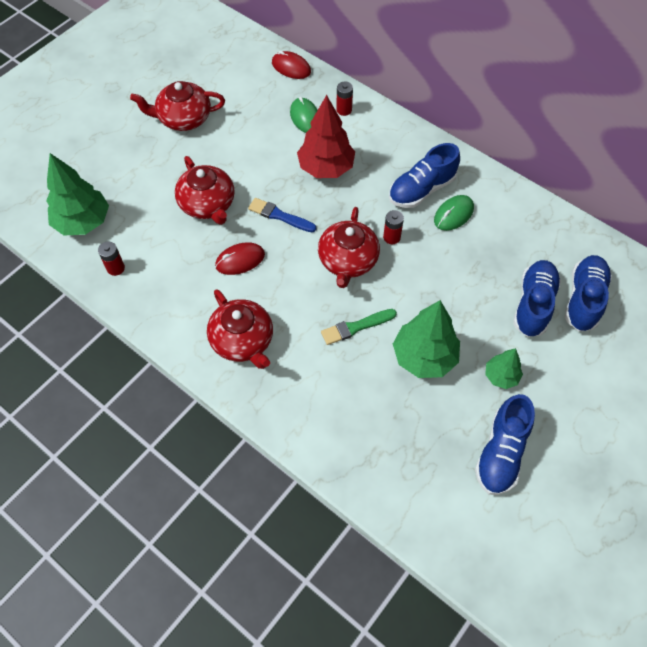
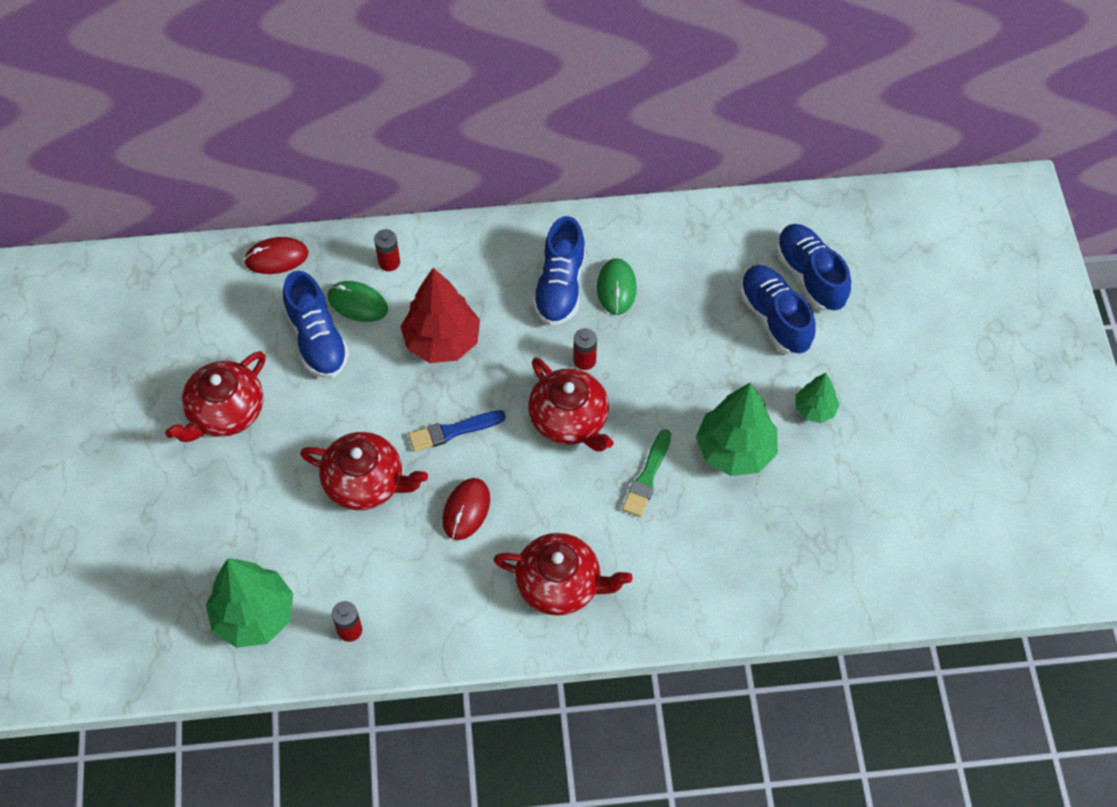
camera: 45 degrees left, 0 degrees up
(501, 453) = (881, 477): blue shoe -> blue shoe (317, 339)

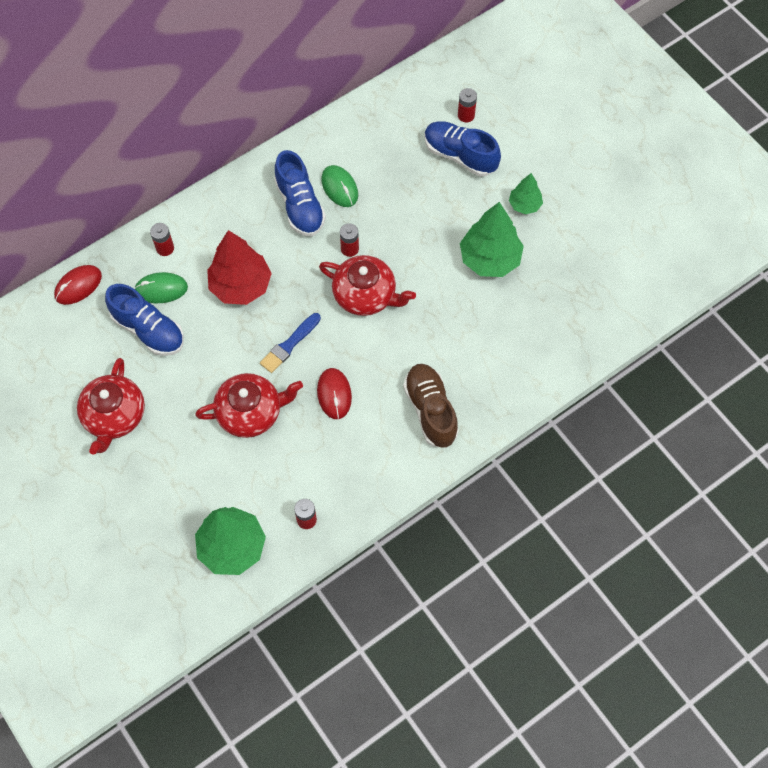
camera: 30 degrees left, 5 degrees up
(560, 584) = (430, 410): red teapot -> brown shoe
(647, 476) = (443, 307): green brush -> none
(810, 276) = (466, 115): blue shoe -> red battery

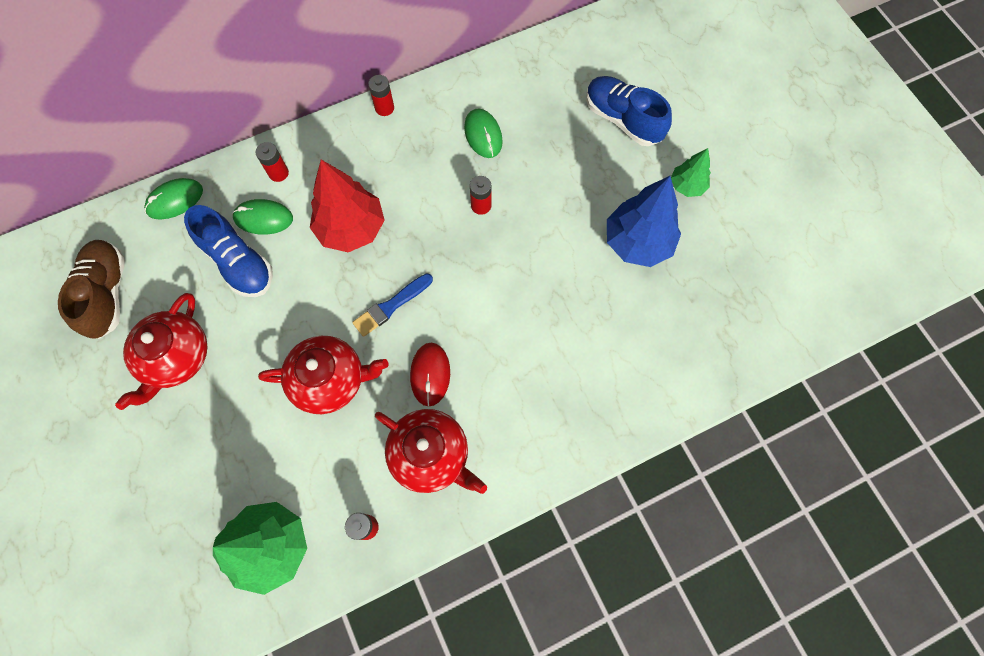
camera: 10 degrees right, 5 degrees up
(78, 286) = (175, 200): red mouse -> green mouse
(300, 206) = (435, 148): blue shoe -> none
(365, 295) = (488, 262): red teapot -> red teapot (430, 455)
(430, 410) = (539, 414): brown shoe -> brown shoe (107, 294)
(466, 115) = (636, 76): red battery -> red battery (384, 108)
(489, 259) = (637, 242): green tree -> blue tree

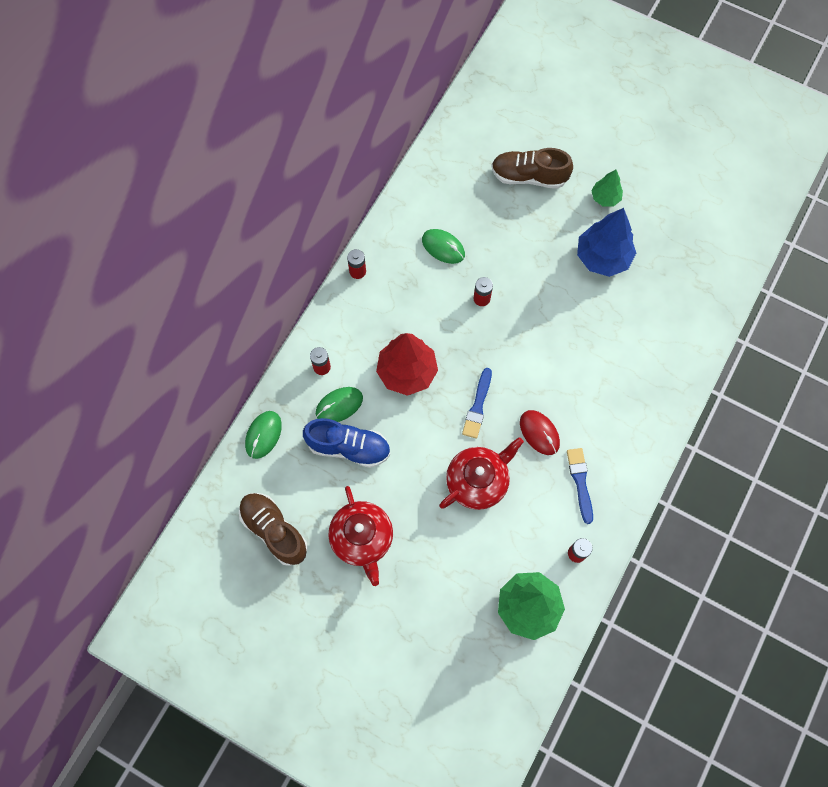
camera: 35 degrees left, 0 degrees up
(430, 455) = (580, 482): red teapot -> blue brush
(622, 120) = (529, 176): blue shoe -> brown shoe

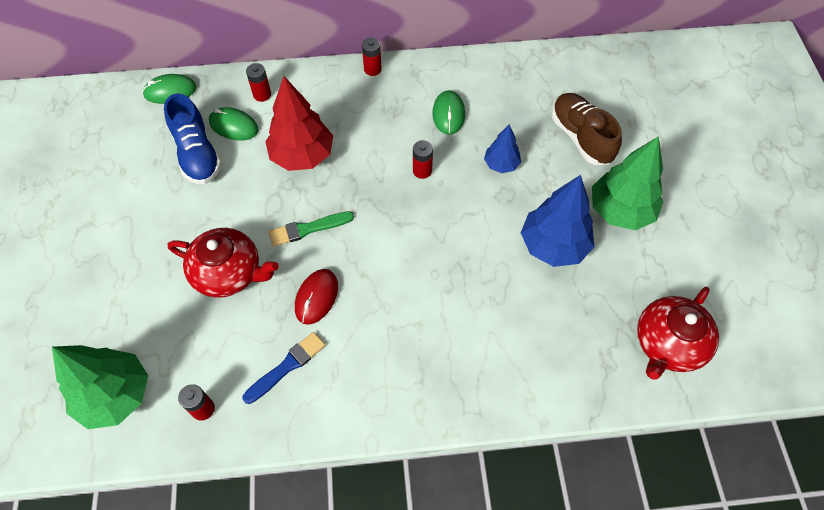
camera: 55 degrees right, 10 degrees down
(274, 531) = (84, 146): brown shoe -> none
(362, 538) = (112, 213): red teapot -> red teapot (668, 344)
(478, 406) = (308, 229): blue brush -> green brush
(514, 243) = (501, 164): none -> blue tree
(605, 198) = (620, 211): green tree -> green tree, size x1.82

